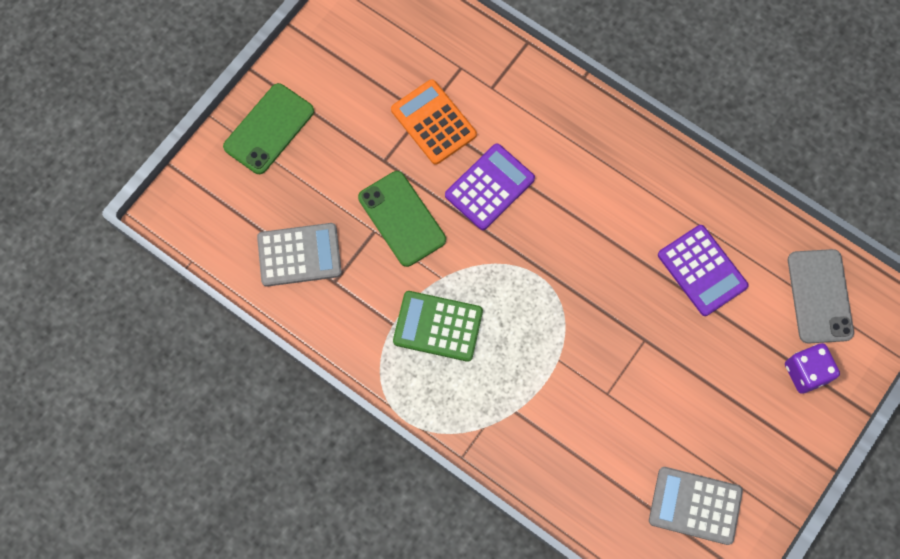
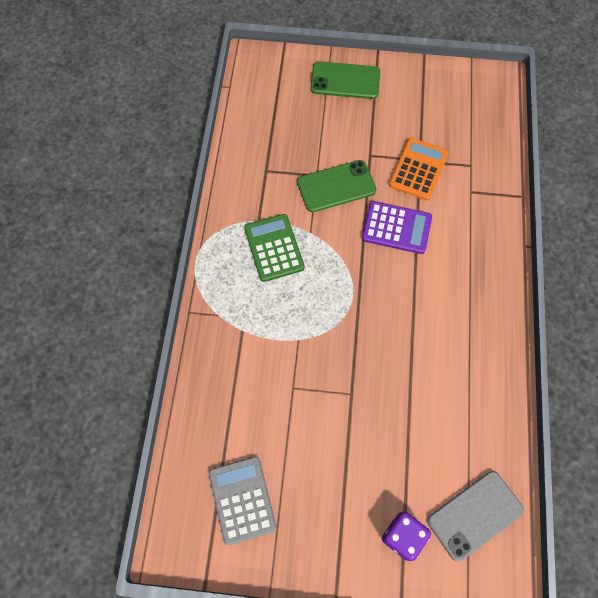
camera: 60 degrees right, 5 degrees down
(299, 255) = (271, 141): grey calculator -> none
(402, 218) = (336, 186): green phone -> green phone turned 45 degrees clockwise
(702, 270) = (433, 408): purple calculator -> none

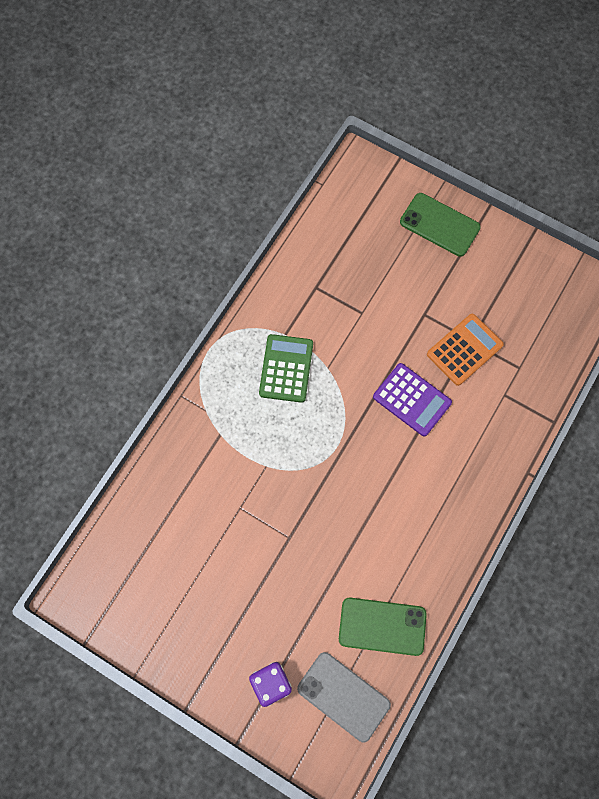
camera: 25 degrees right, 5 degrees up
(242, 500) = (149, 585): grey calculator -> none
(336, 186) = (375, 332): green phone -> green phone (382, 626)
(475, 515) = (343, 696): grey phone -> grey phone turned 45 degrees clockwise

